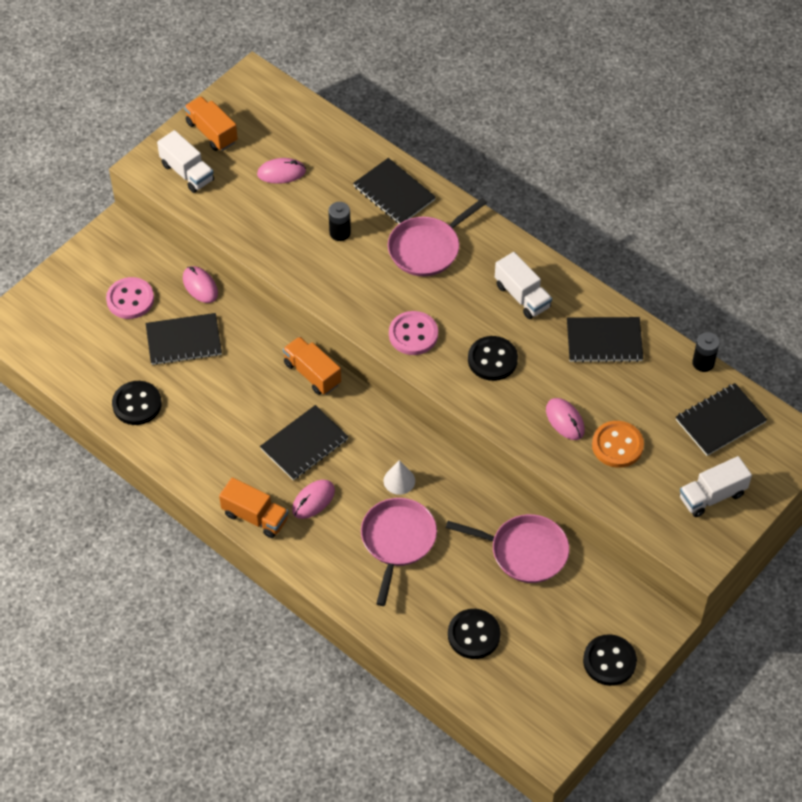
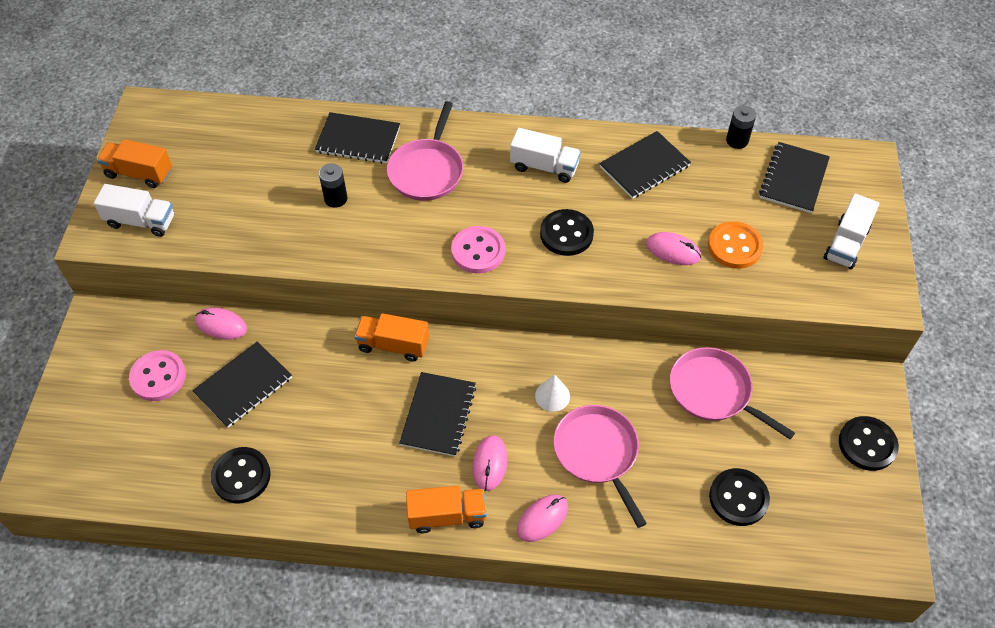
camera: 35 degrees left, 0 degrees up
(281, 173) = (237, 175): pink mouse -> pink mouse (542, 519)
(525, 551) = (713, 392): pink pan -> pink pan turned 120 degrees counterclockwise

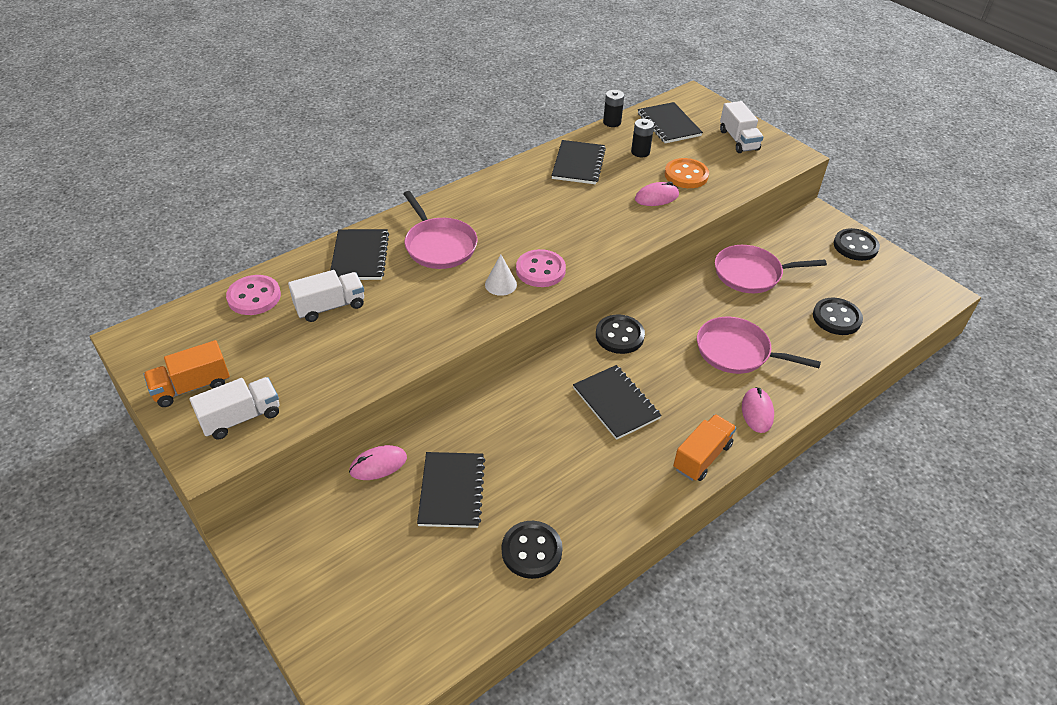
camera: 45 degrees left, 10 degrees down
(158, 377) = (371, 539): pink button -> pink button (254, 297)
(336, 198) = (393, 301): black battery -> black battery (640, 152)
(358, 140) = (359, 256): black notebook -> black notebook turned 60 degrees counterclockwise
(393, 345) = (529, 384): orange truck -> none
(490, 464) = (685, 406): pink mouse -> none
(544, 167) = (516, 198): white truck -> white truck (330, 306)
(552, 396) = (669, 340): white cone -> white cone (500, 284)
(566, 234) = (583, 226): black button -> black button (619, 336)

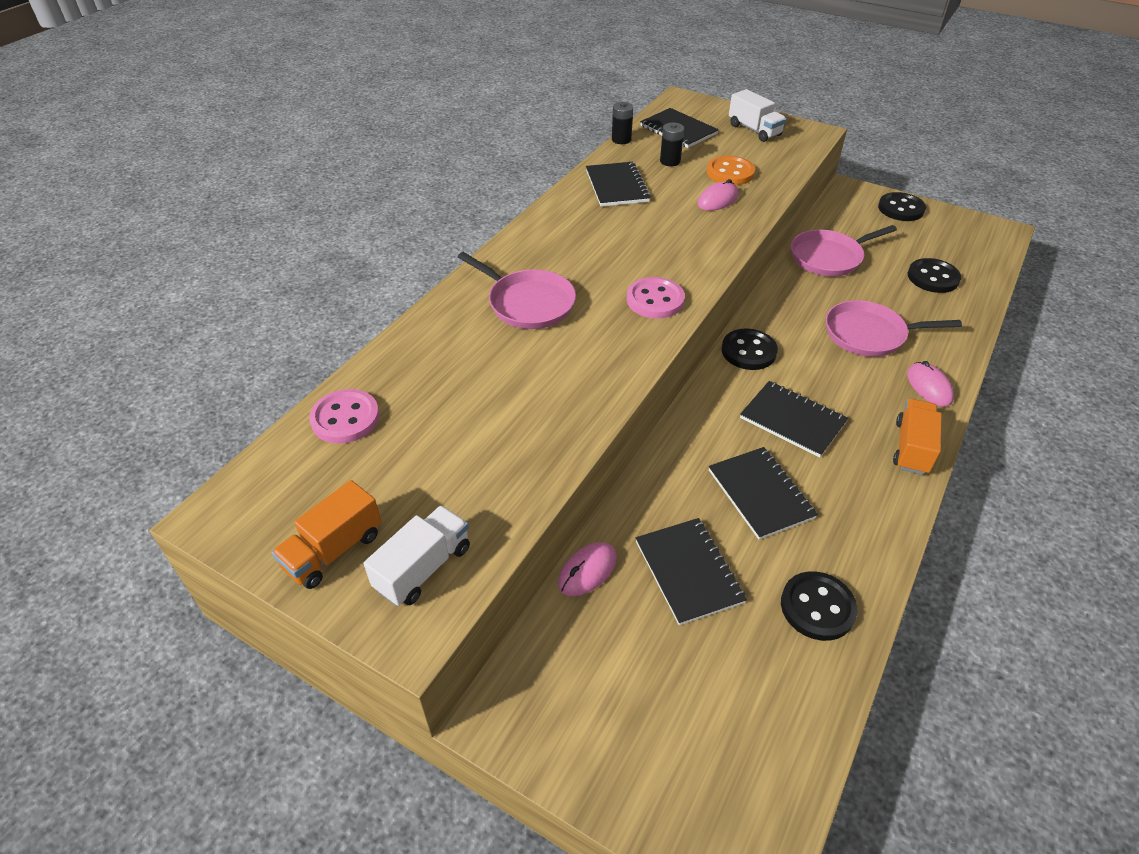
camera: 20 degrees left, 0 degrees up
(330, 306) = (447, 403): white truck -> none
(359, 256) = (445, 338): black notebook -> black notebook (760, 494)
(500, 284) = (624, 326): white cone -> none

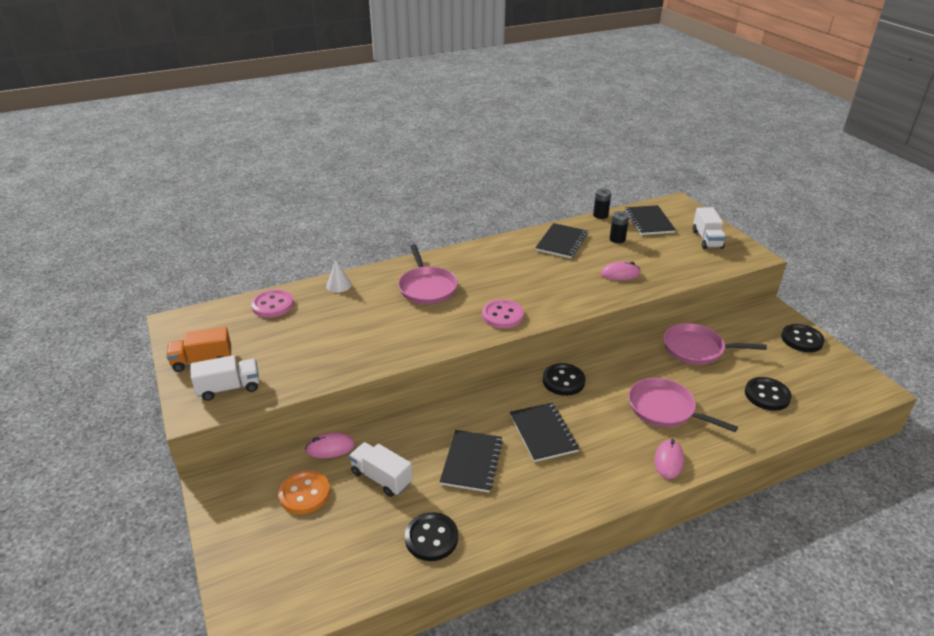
camera: 35 degrees right, 10 degrees down
(408, 349) = (338, 285): none -> white cone
(688, 572) = (381, 478): black notebook -> white truck
(730, 173) = (651, 260): orange button -> orange button (304, 494)
(911, 448) = (606, 489): orange truck -> none

